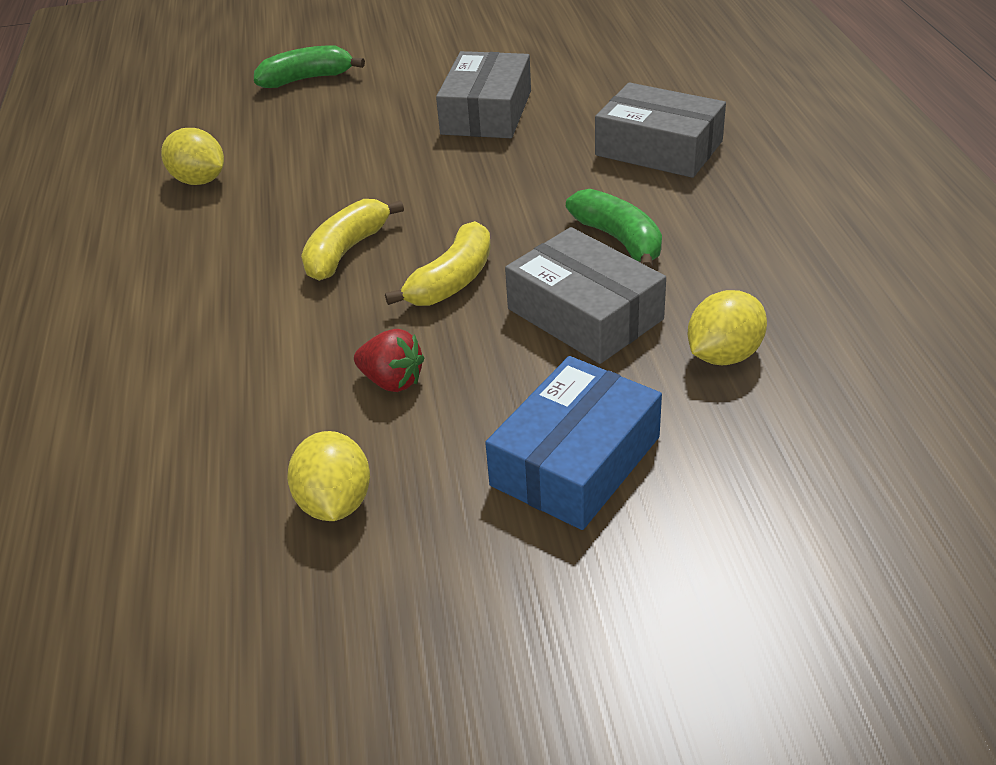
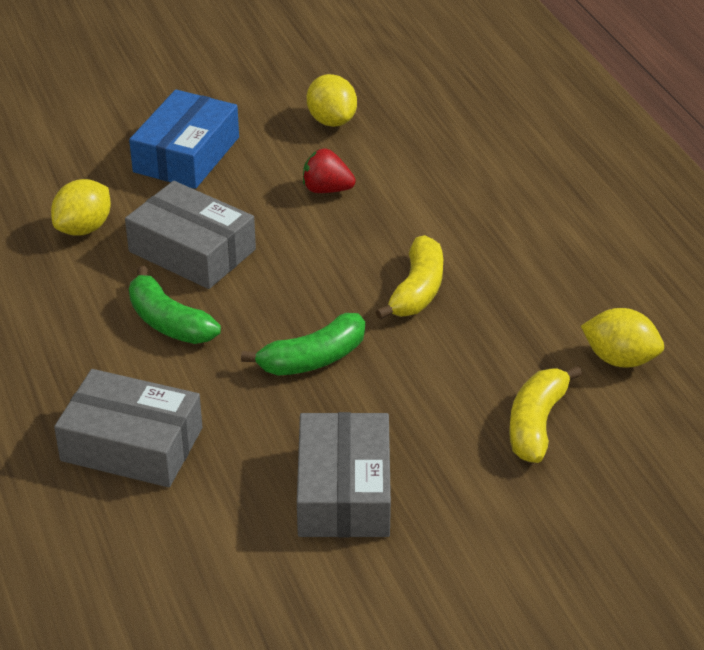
camera: 165 degrees right, 0 degrees up
(307, 79) = (612, 542): green banana -> green banana (313, 359)
(452, 281) = (310, 269): yellow banana -> yellow banana (536, 424)

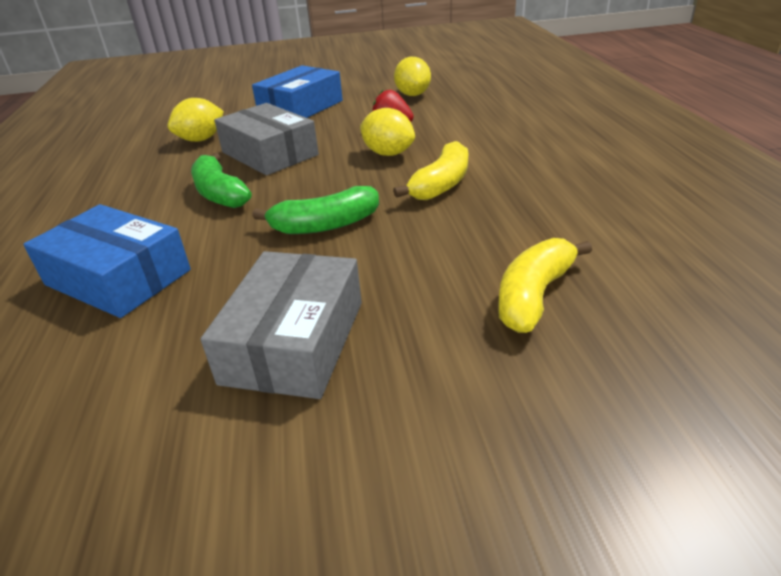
camera: 15 degrees right, 5 degrees down
(132, 444) = (118, 277): grey box -> blue box
(619, 359) = (635, 245): yellow lemon -> yellow lemon (388, 153)

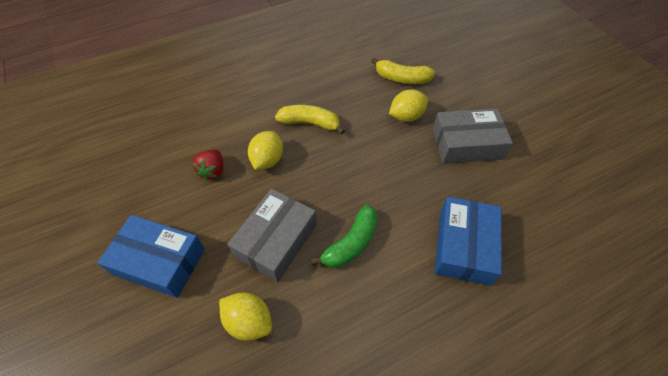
camera: 110 degrees left, 20 degrees up
(325, 225) = (373, 164): green banana -> none
(413, 95) = (134, 174): yellow lemon -> yellow lemon (406, 116)

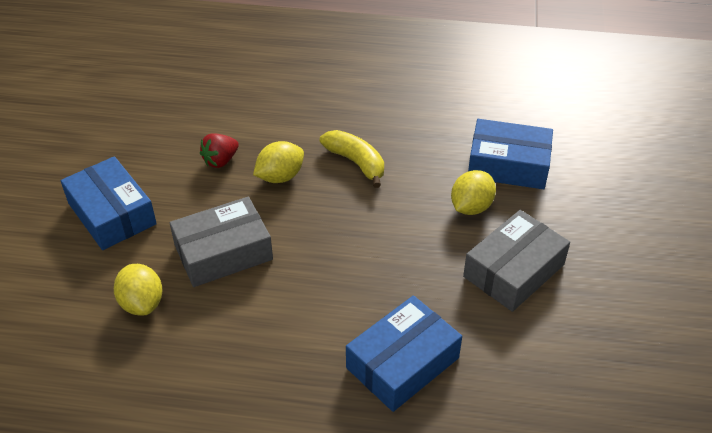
camera: 35 degrees right, 10 degrees down
(351, 243) = (290, 294): green banana -> none
(402, 78) = (508, 165): yellow banana -> blue box
(406, 116) = (471, 207): yellow lemon -> yellow lemon turned 60 degrees counterclockwise
(466, 144) = (514, 271): grey box -> grey box turned 75 degrees counterclockwise

